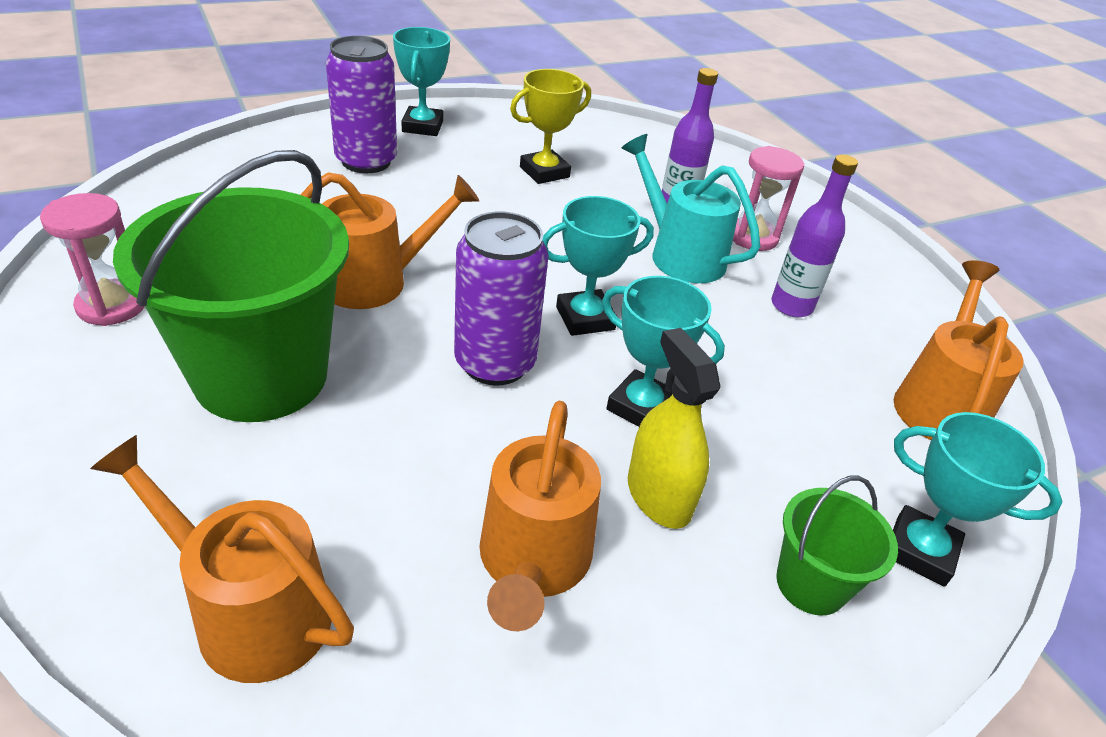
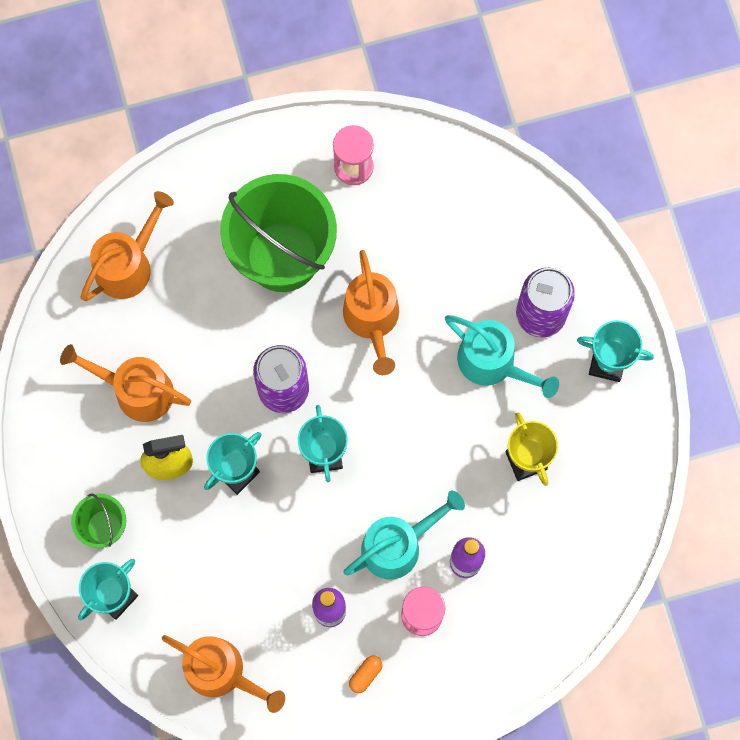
camera: 105 degrees right, 35 degrees up
(430, 191) = (493, 363): none -> turquoise watering can
(847, 275) = (365, 675): none -> orange capsule

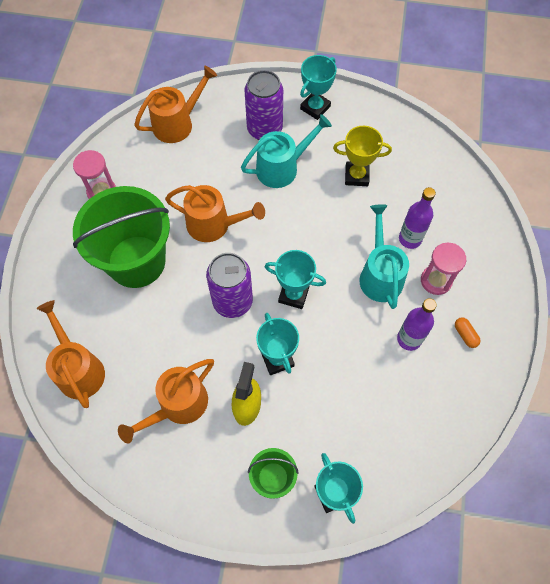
camera: 65 degrees left, 10 degrees down
(222, 672) = (425, 436): orange watering can -> orange watering can (177, 123)

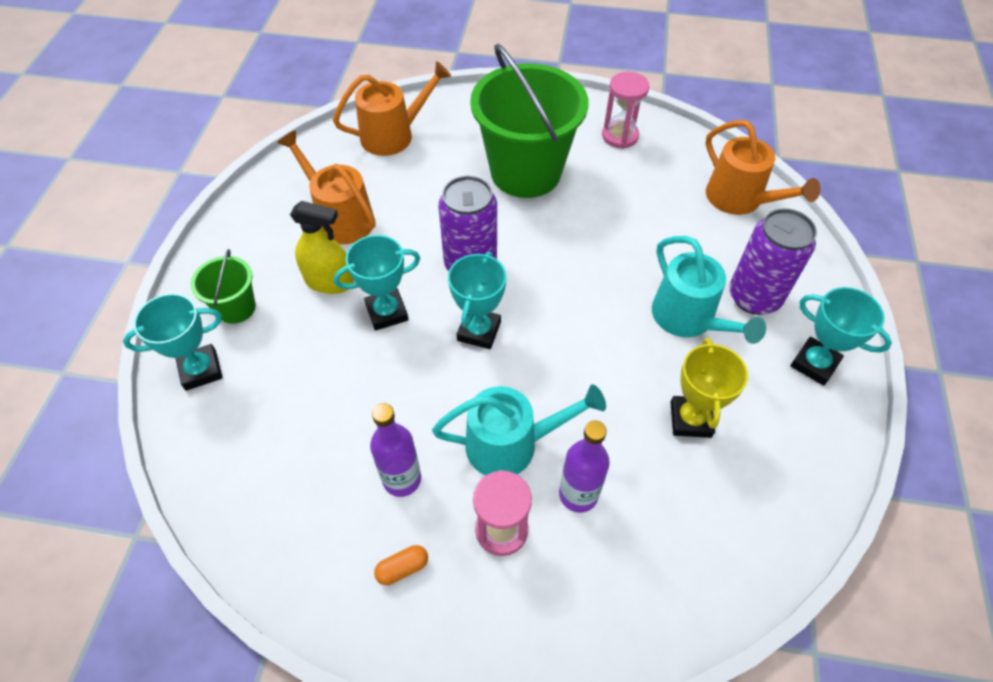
camera: 90 degrees right, 10 degrees down
(214, 225) = (583, 243): orange watering can -> none

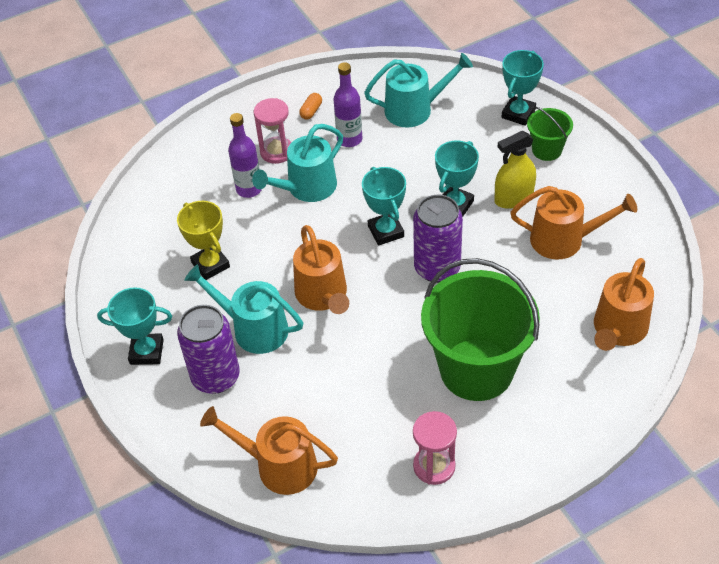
camera: 145 degrees right, 5 degrees down
(288, 464) = (415, 109): none -> turquoise watering can
(597, 307) = (323, 296): none -> orange watering can

